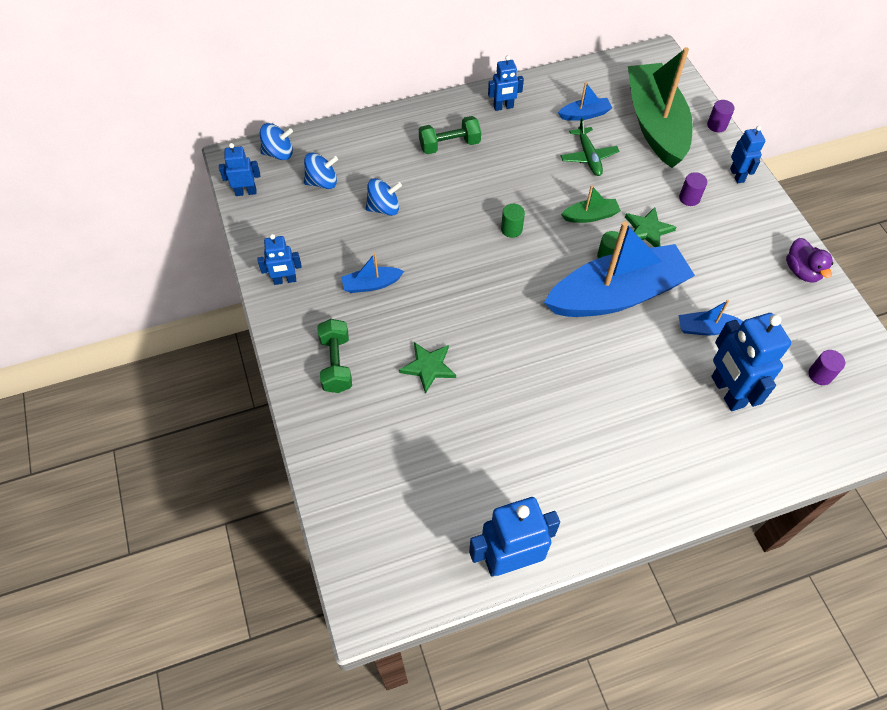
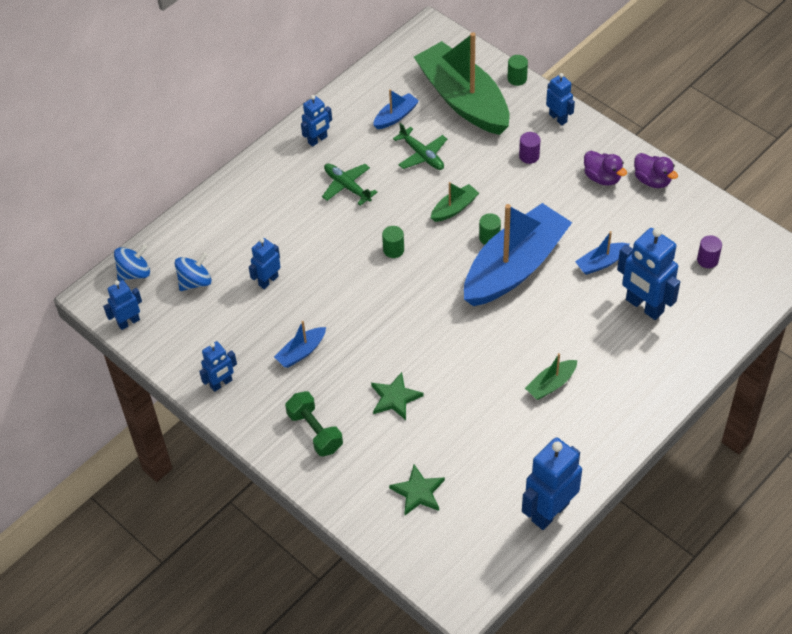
camera: 25 degrees left, 5 degrees down
(384, 208) = (268, 280): blue spinning top -> blue robot
(449, 145) = (290, 197): green dumbbell -> none
(504, 157) = (347, 187): none -> green plane
(587, 426) = (551, 384): none -> green boat
(648, 230) = (509, 199): green star -> green star (418, 492)
(716, 125) = (517, 78): purple cylinder -> green cylinder
(751, 247) = (602, 178): none -> purple duck

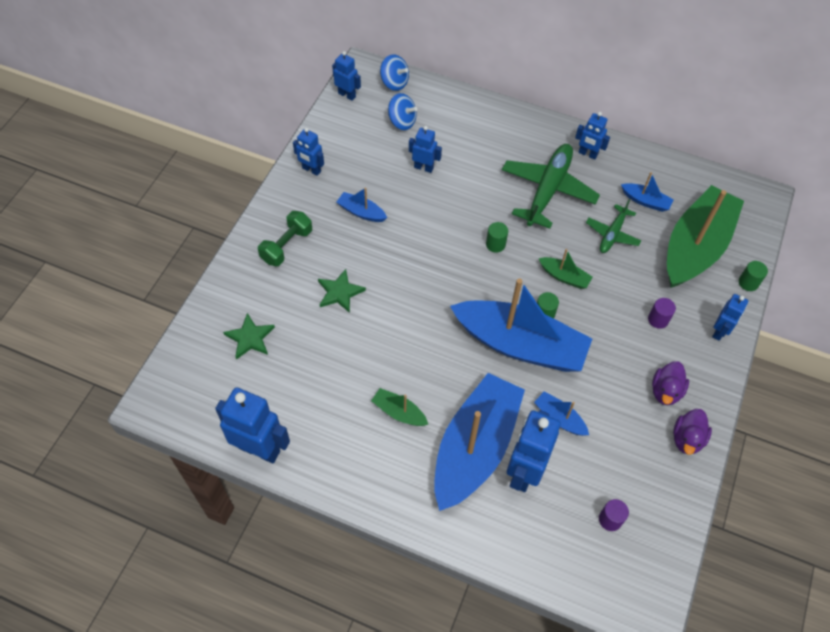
camera: 65 degrees right, 5 degrees up
(347, 187) = (547, 190): green plane -> green plane, size x1.80
(608, 335) = (475, 447): none -> blue boat

